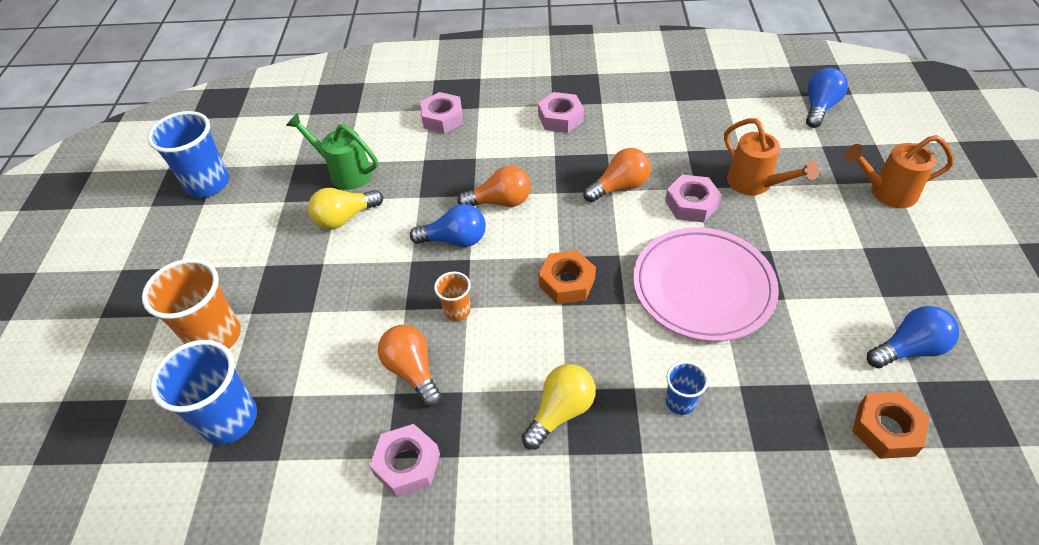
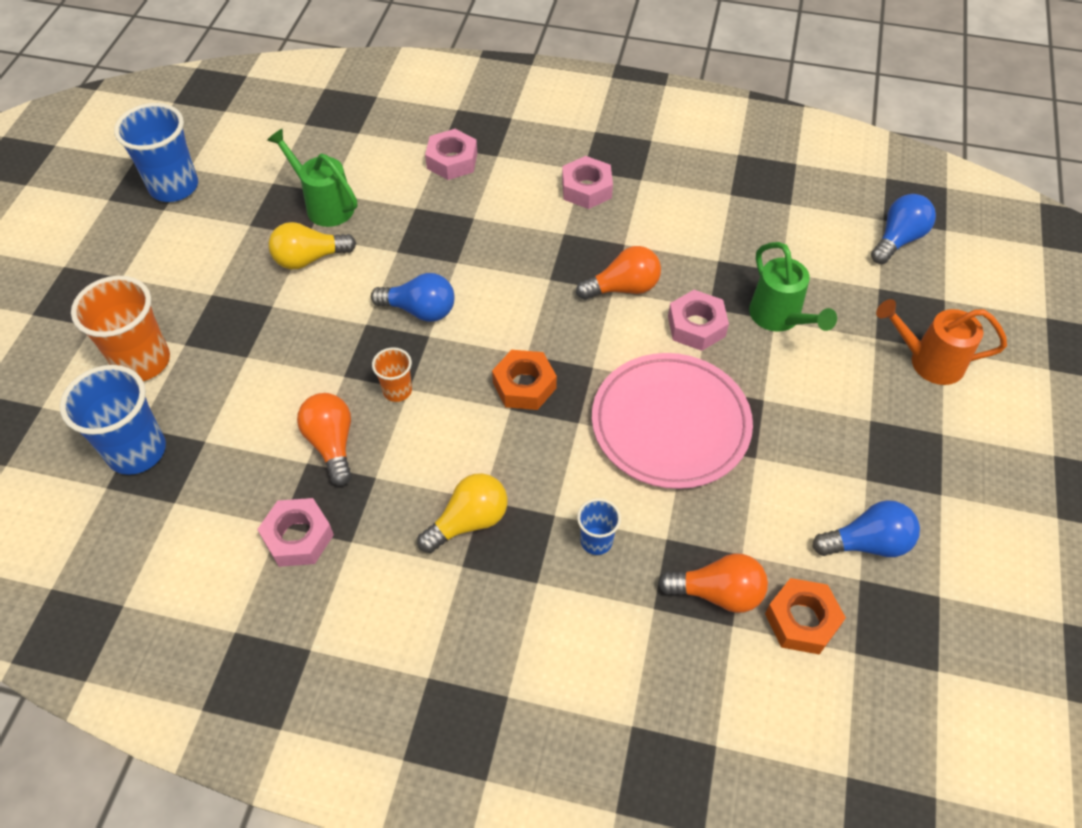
camera: 10 degrees right, 5 degrees up
(500, 202) = (484, 277): orange light bulb -> orange light bulb (717, 593)
(754, 184) = (779, 318): orange watering can -> green watering can

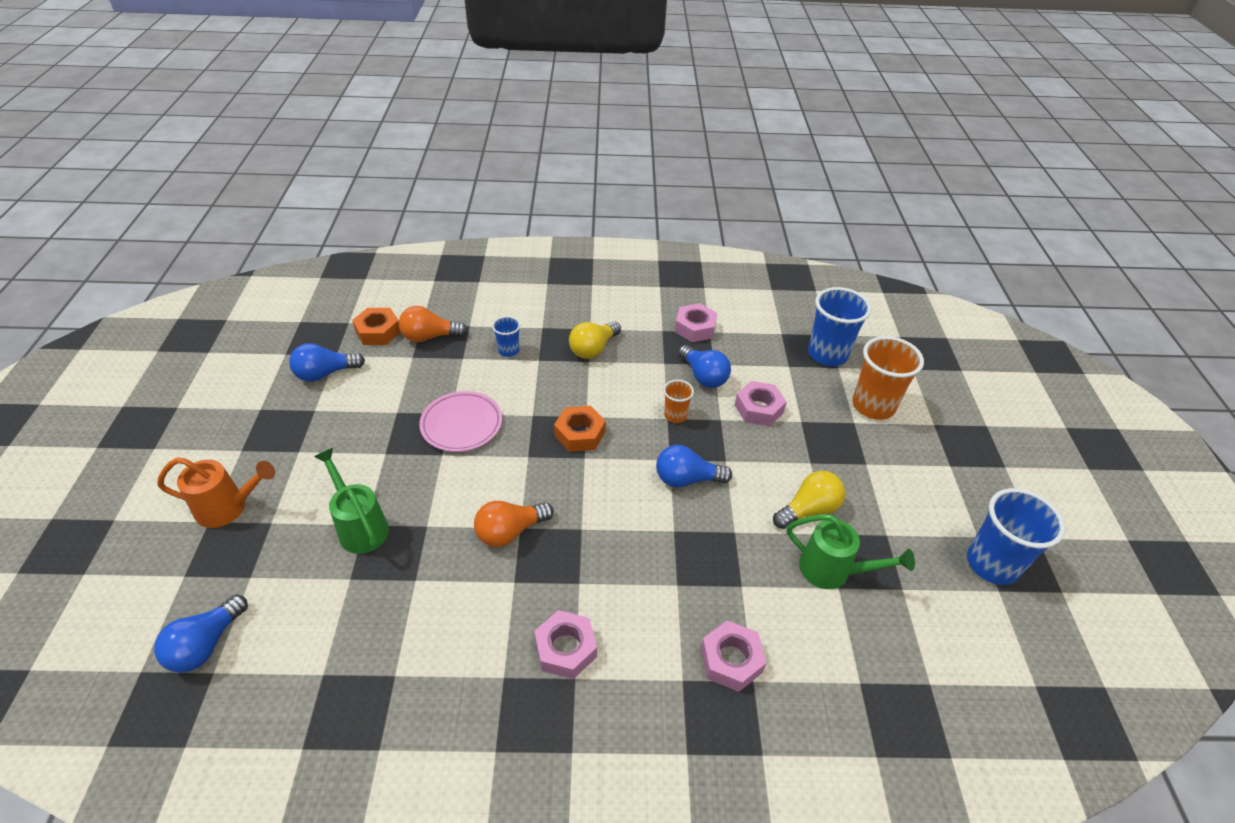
camera: 165 degrees right, 10 degrees down
(332, 444) = (703, 376): orange light bulb -> blue light bulb
(670, 424) = (461, 424): pink plate -> pink plate, size x0.66
(696, 326) = (439, 505): pink nut -> pink nut (758, 408)

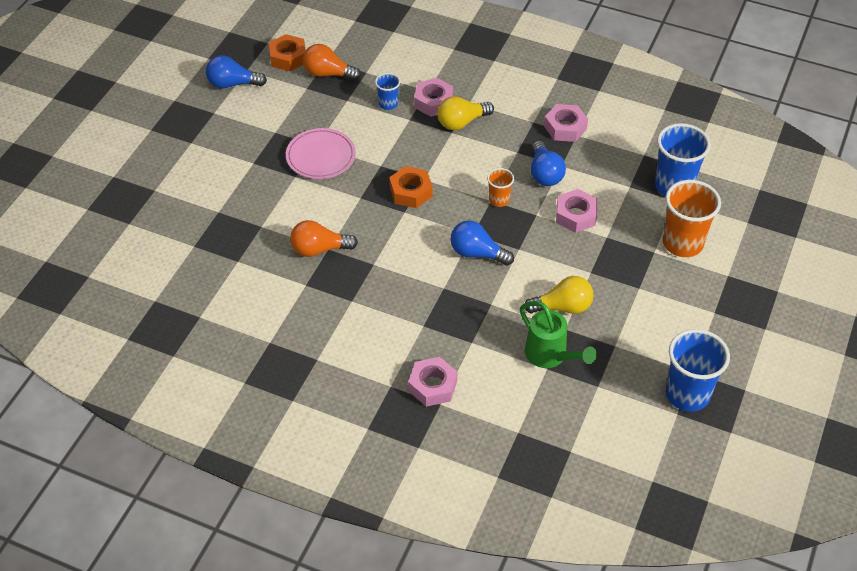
camera: 25 degrees right, 5 degrees up
(206, 645) = (89, 258): blue light bulb -> none
(228, 508) = (129, 170): orange watering can -> none
(360, 527) = (214, 212): green watering can -> none
(566, 649) = (320, 339): pink nut -> pink nut (433, 102)

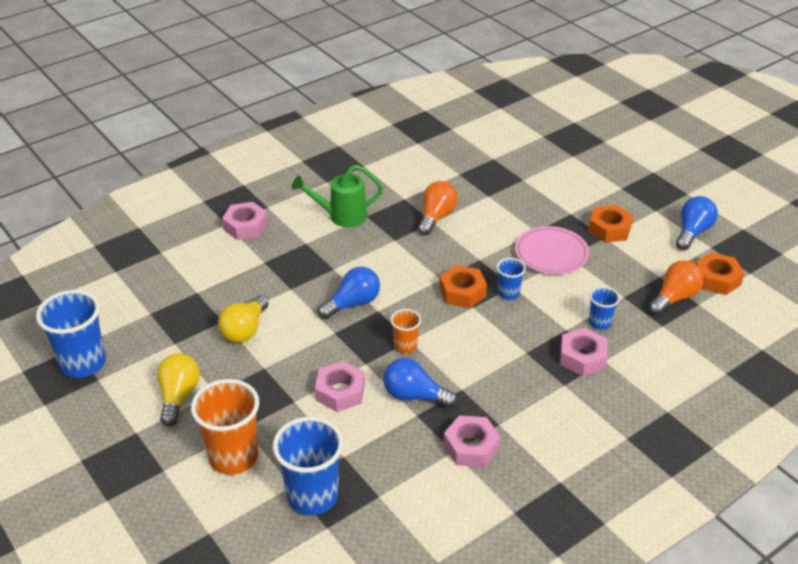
camera: 120 degrees right, 10 degrees down
(261, 132) = (609, 229): none -> orange nut
(392, 164) = (508, 293): none -> blue cup
(461, 122) = (536, 366): yellow light bulb -> yellow light bulb (178, 396)
(550, 355) = (206, 299): green watering can -> green watering can (342, 216)

